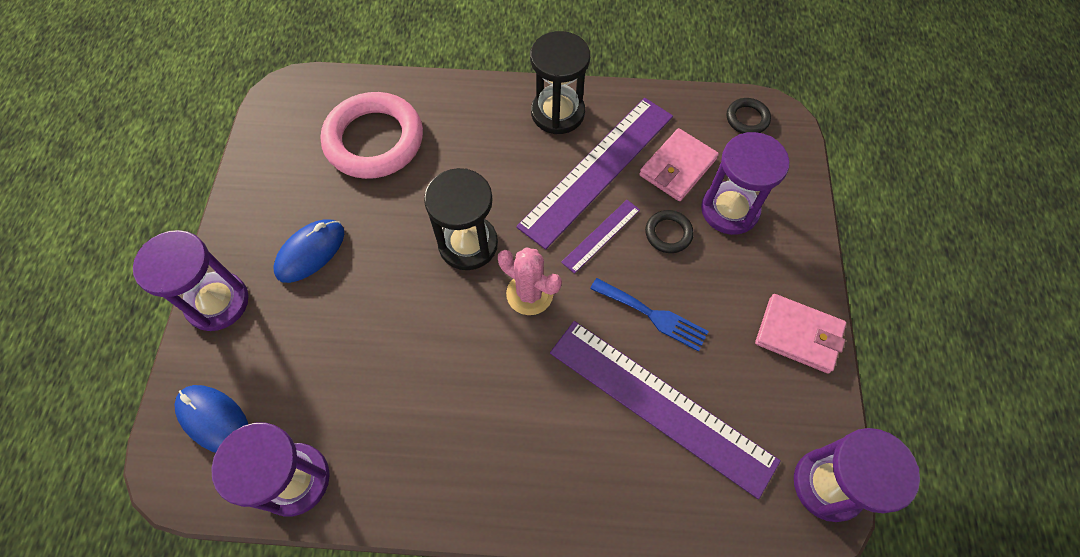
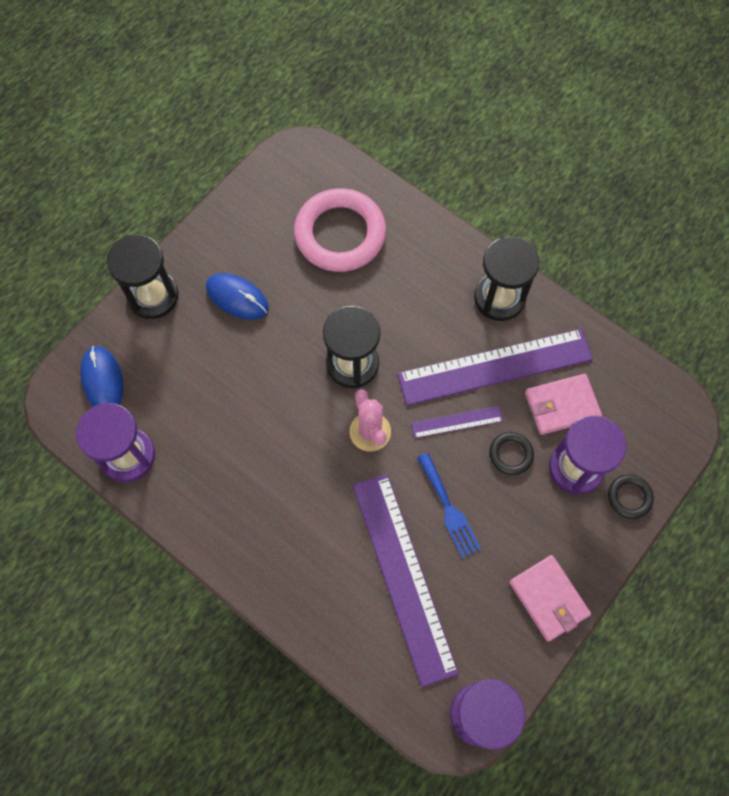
camera: 35 degrees right, 5 degrees up
(217, 302) = (153, 296): purple hourglass -> black hourglass
(310, 252) = (237, 298): blue mouse -> blue mouse turned 45 degrees clockwise
(747, 119) = (655, 401): black ring -> black ring (629, 497)

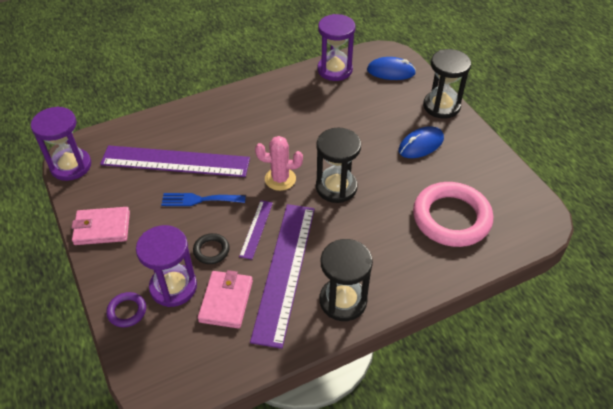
camera: 115 degrees right, 20 degrees down
(629, 497) = (127, 311): black ring -> purple ring

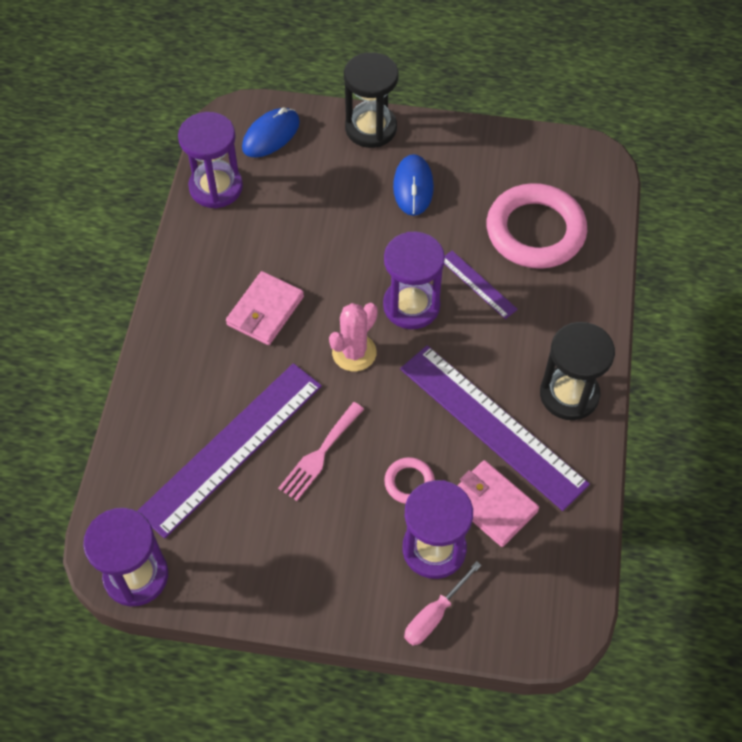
camera: 55 degrees left, 10 degrees up
(102, 228) = (282, 585): pink wallet -> pink wallet (265, 311)
(127, 311) = (434, 615): purple ring -> pink screwdriver
(199, 200) = (319, 454): blue fork -> pink fork
(211, 250) = (409, 482): black ring -> pink ring
(256, 229) = (412, 419): purple ruler -> purple ruler (478, 284)
(336, 187) = (411, 306): black hourglass -> purple hourglass

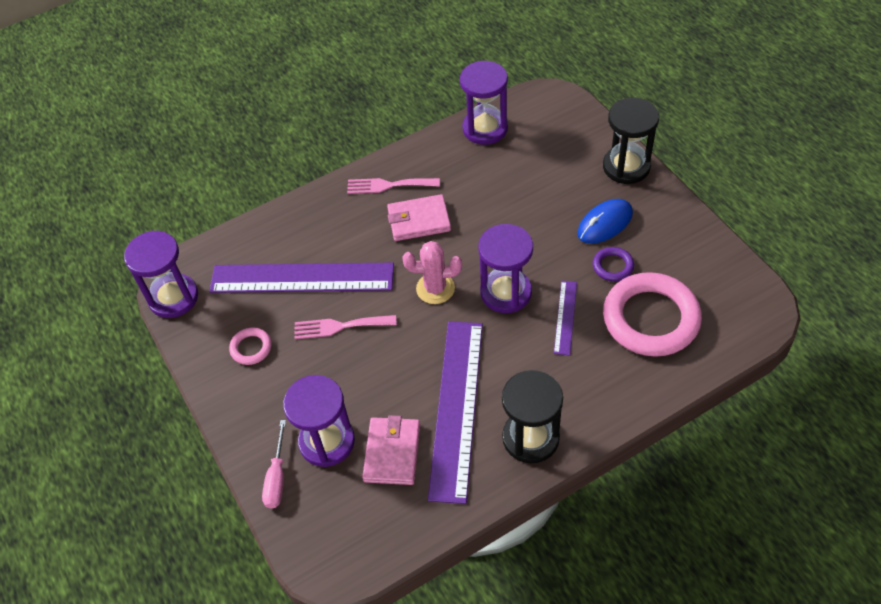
camera: 55 degrees right, 5 degrees down
(198, 304) = (388, 185): none -> pink fork
(271, 135) = (557, 123): blue mouse -> none
(409, 482) = (365, 391): pink ring -> pink ring (251, 348)
(434, 615) = (277, 477): pink screwdriver -> pink screwdriver turned 90 degrees counterclockwise
(461, 215) = (613, 266): none -> purple ring

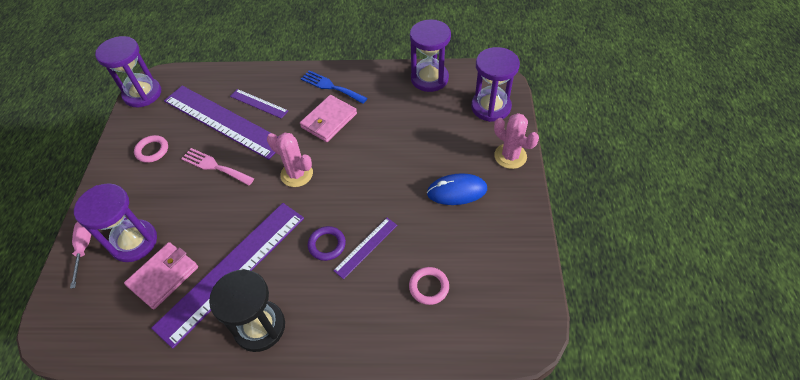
camera: 30 degrees right, 0 degrees up
(277, 477) = (84, 248): pink screwdriver -> pink screwdriver turned 135 degrees clockwise
(324, 241) = (258, 103): none -> purple ruler
(388, 185) = (331, 86): pink fork -> blue fork
(419, 220) = (329, 120): pink wallet -> pink wallet turned 75 degrees counterclockwise
(506, 292) = (340, 204): purple hourglass -> purple hourglass (490, 107)
(613, 266) = (435, 228): purple ring -> purple ring (327, 245)
(626, 167) = (510, 156): black hourglass -> pink cactus
(651, 319) = (429, 287): pink ring -> pink ring, size x0.44

